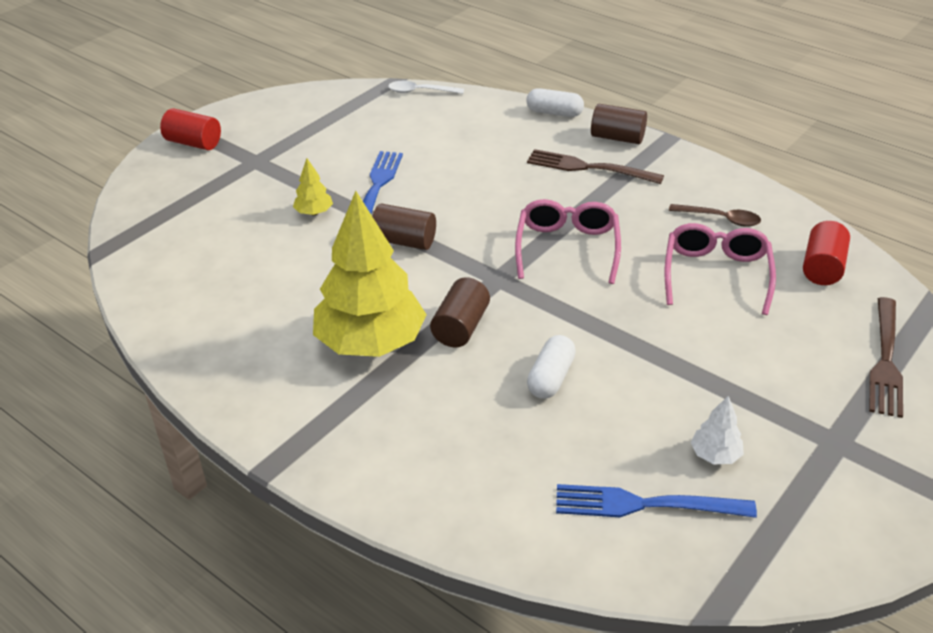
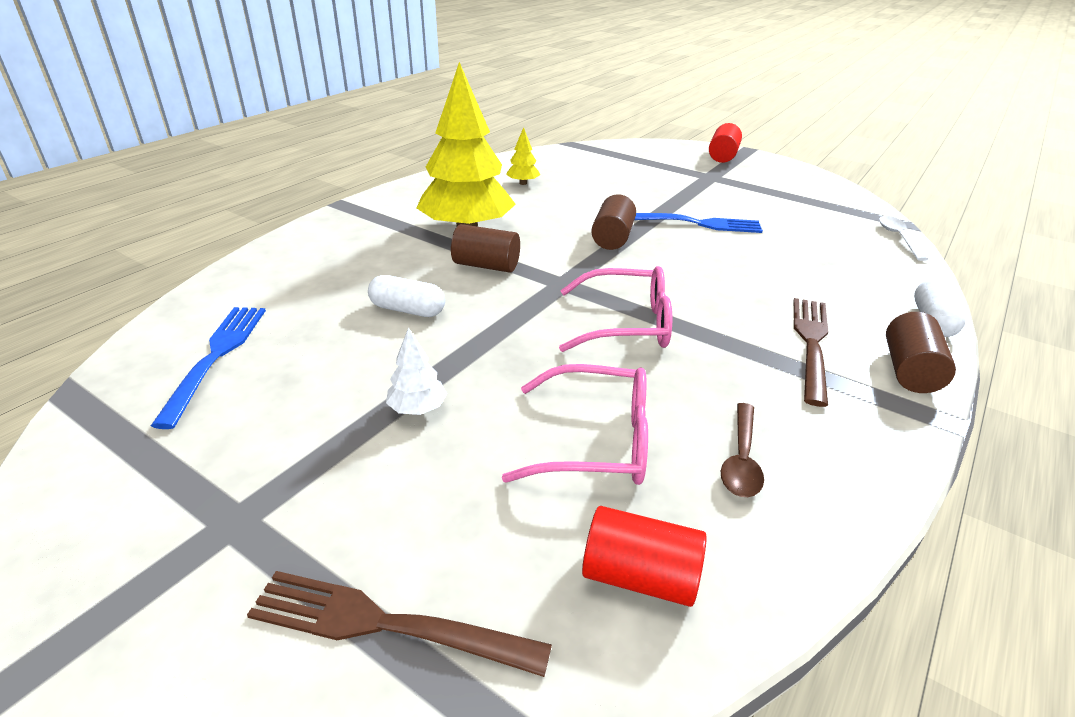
camera: 85 degrees right, 5 degrees down
(314, 212) = (643, 201): yellow tree -> yellow tree (523, 183)
(715, 455) = (259, 408): white tree -> white tree (417, 408)

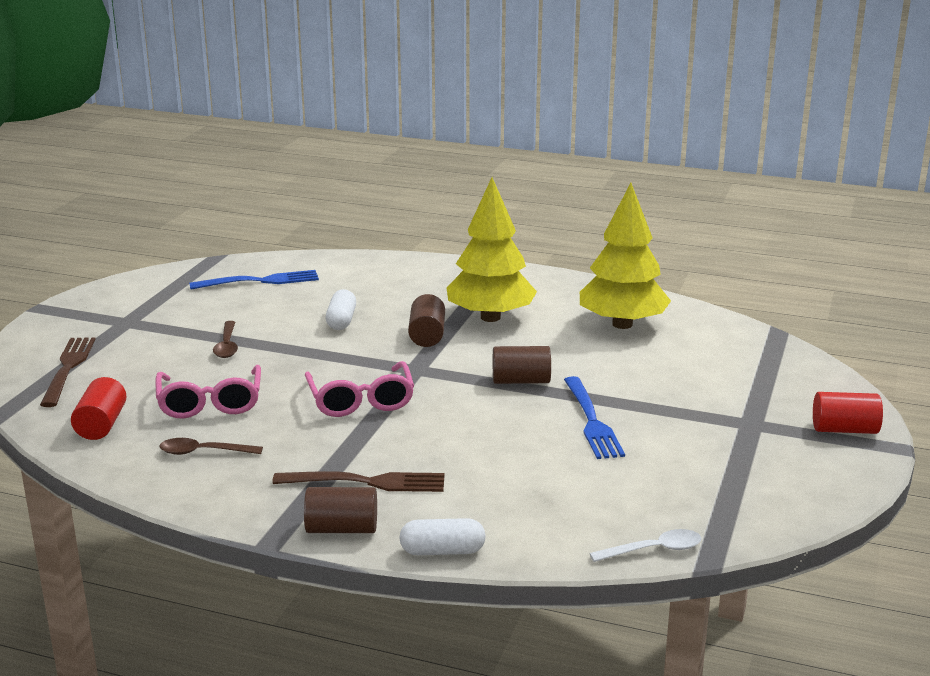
camera: 75 degrees right, 10 degrees down
(417, 408) = (227, 345): white tree -> brown spoon
(523, 183) = (622, 324): yellow tree -> yellow tree, size x2.43

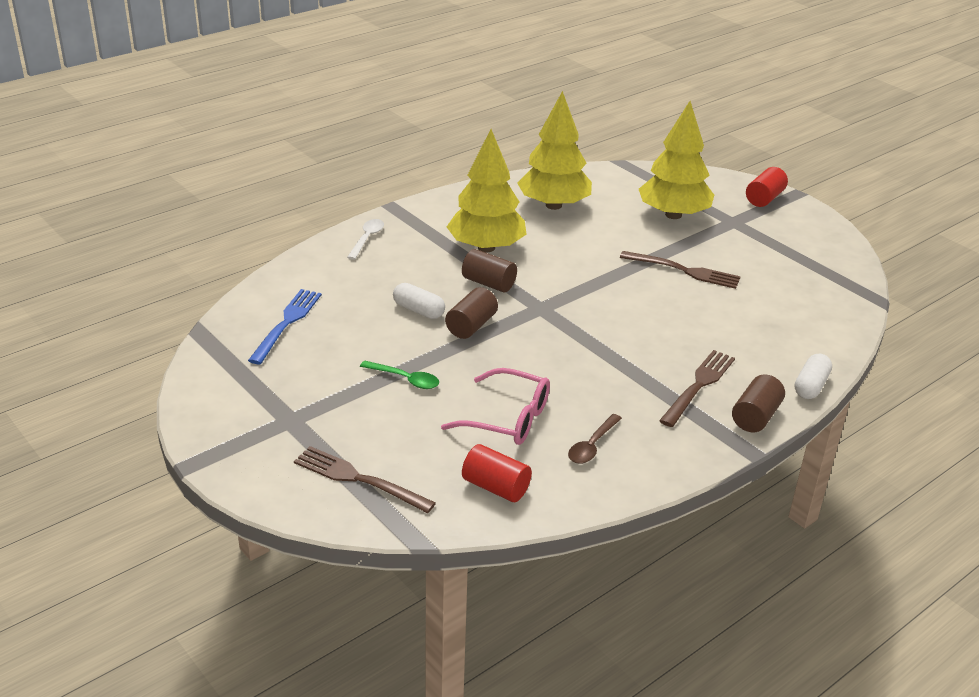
camera: 60 degrees left, 10 degrees up
(227, 345) = (405, 379): brown spoon -> green spoon
(361, 400) = (571, 348): pink glasses -> none
(521, 381) = (602, 274): brown cylinder -> brown cylinder (471, 326)
(592, 421) = (684, 270): blue fork -> brown fork
(653, 550) = (856, 312): white spoon -> white spoon (367, 239)
(707, 387) = (673, 215): none -> yellow tree

